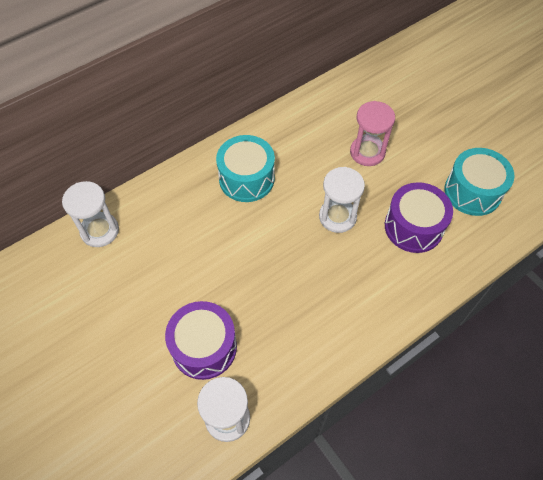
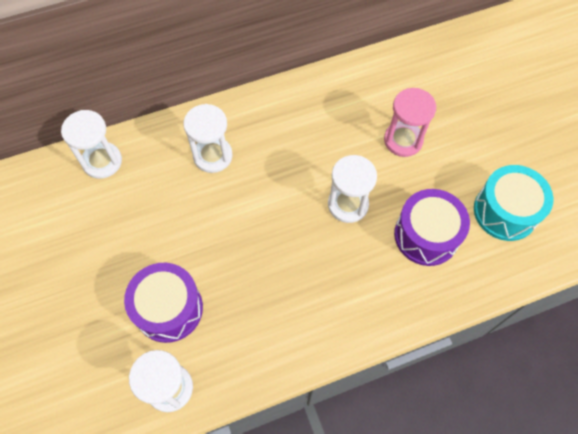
camera: 15 degrees right, 5 degrees up
(202, 203) = (212, 156): none -> white hourglass
(246, 178) = (265, 140): turquoise drum -> none

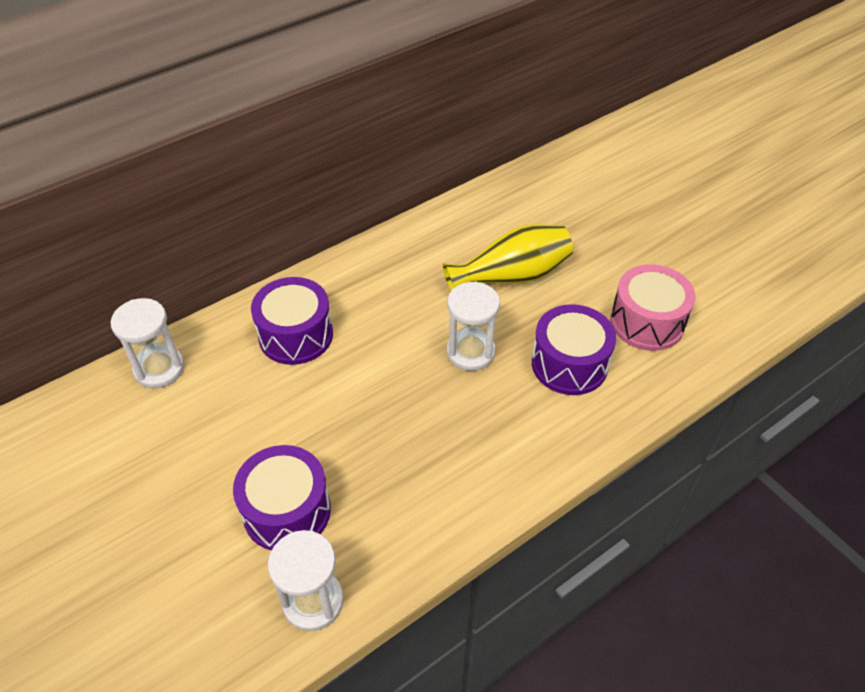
camera: 15 degrees left, 15 degrees down
(212, 156) = (296, 335): white hourglass -> purple drum
(403, 140) = (511, 276): pink hourglass -> yellow vase
(505, 211) = (647, 322): turquoise drum -> pink drum

